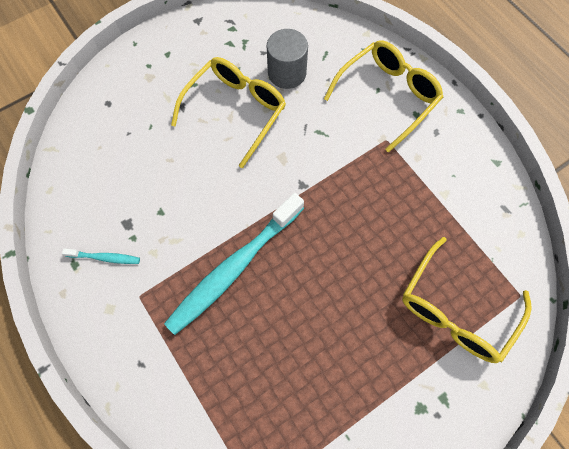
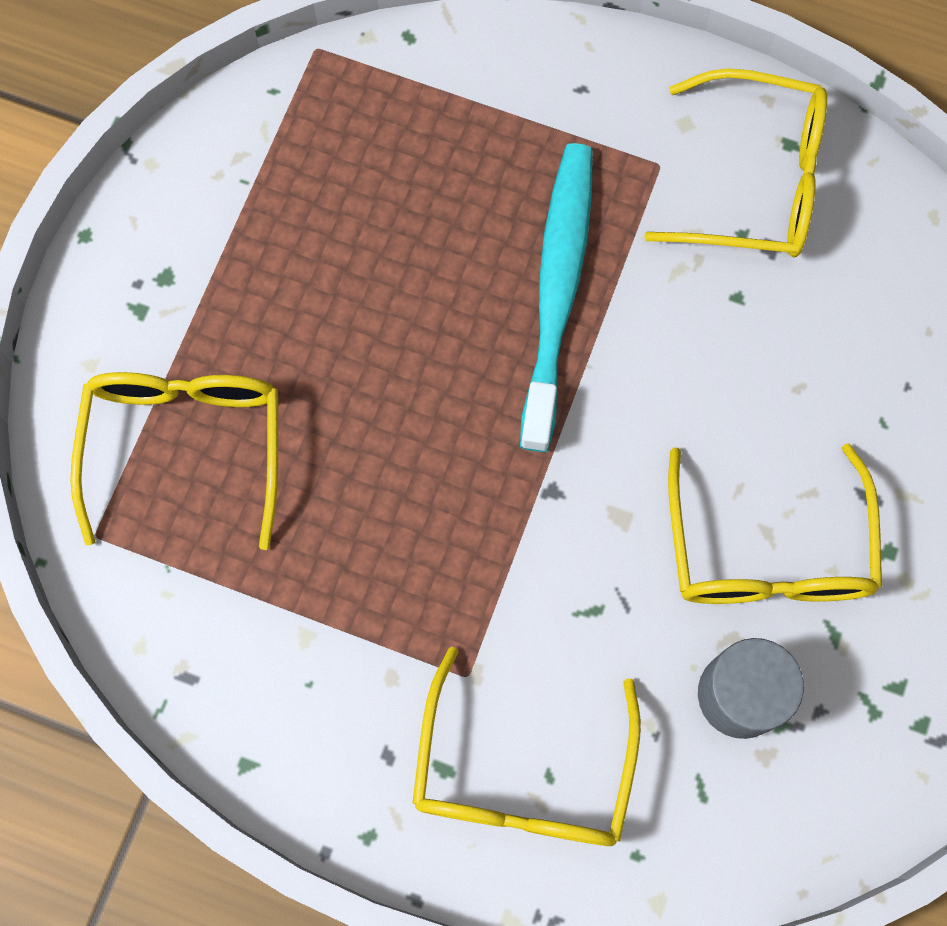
camera: 145 degrees right, 5 degrees up
(105, 257) = (755, 181): turquoise toothbrush -> yellow glasses

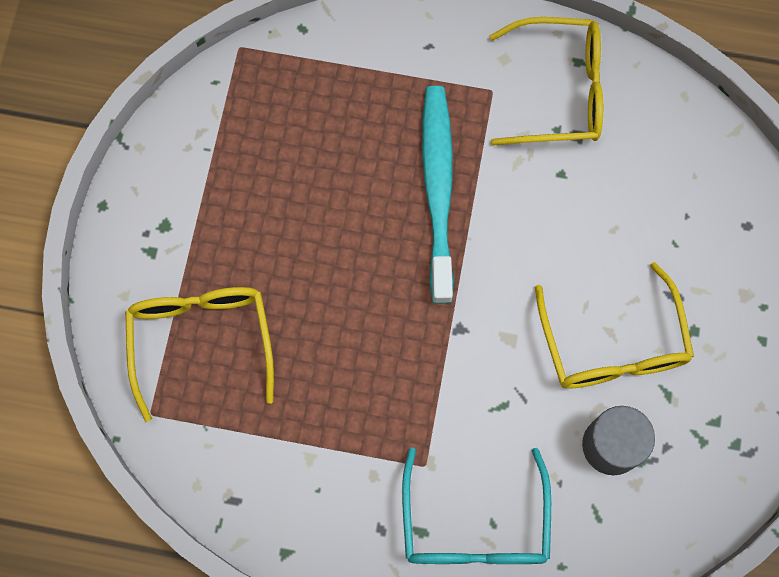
camera: 10 degrees left, 0 degrees up
(522, 774) = (474, 525): yellow glasses -> turquoise glasses

